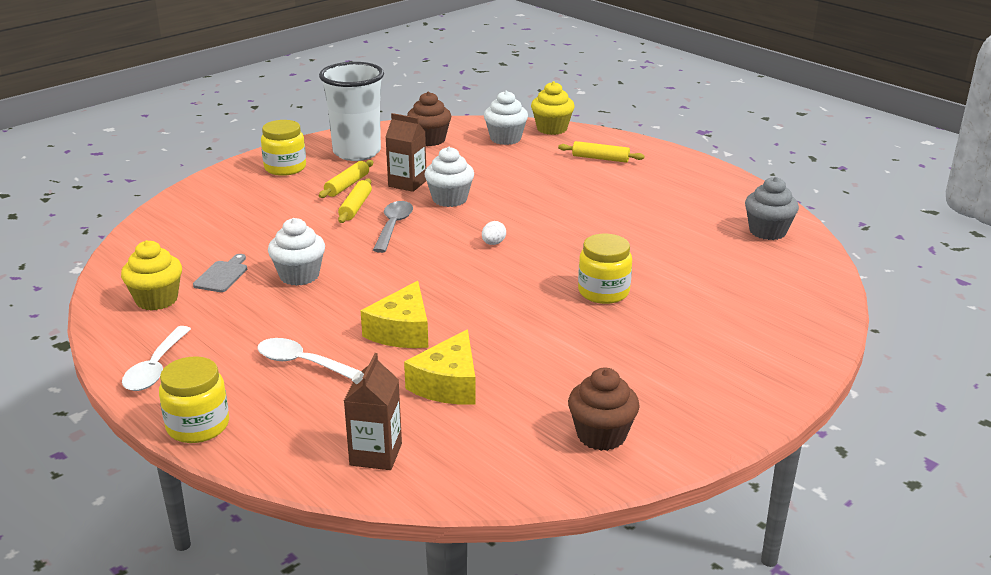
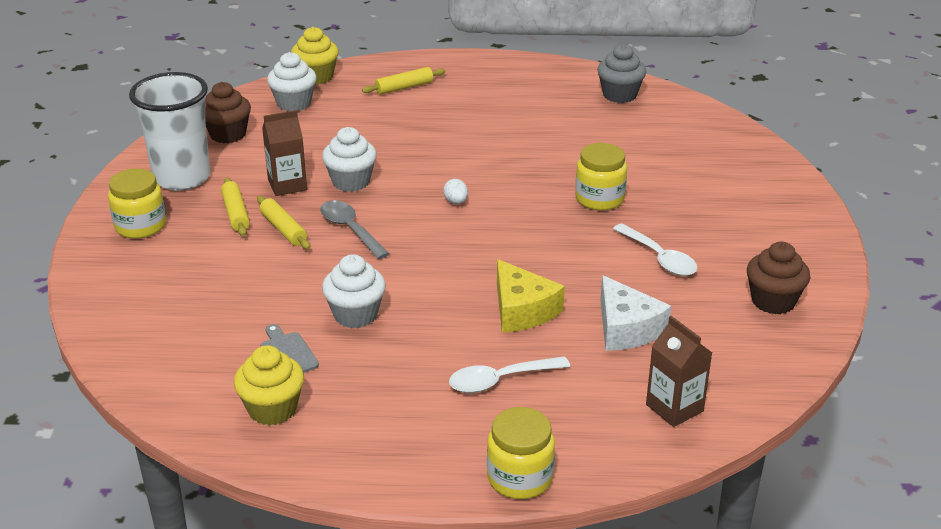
camera: 45 degrees left, 5 degrees up
(156, 368) = (393, 461): white spoon -> white spoon (659, 258)
(448, 384) = (626, 328): yellow cheese -> white cheese

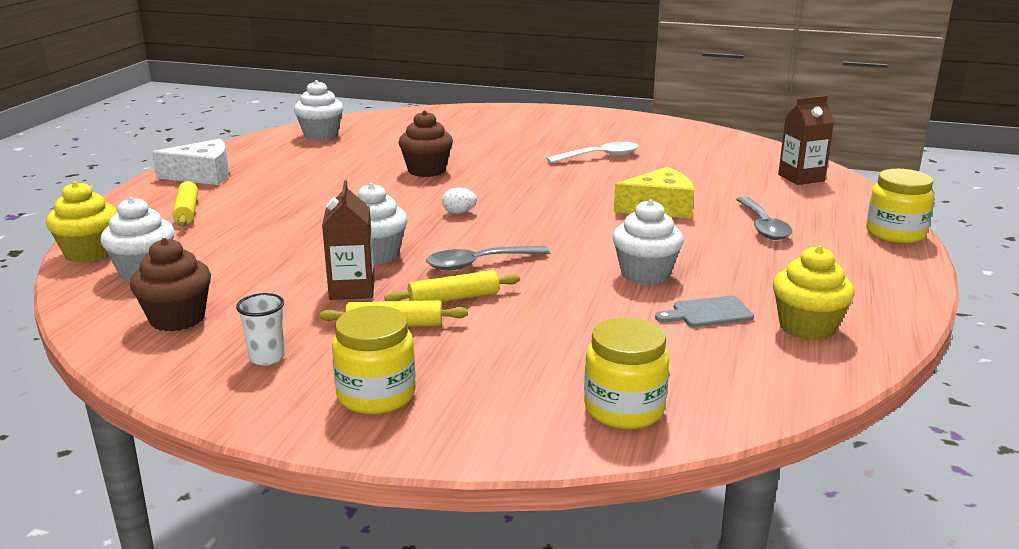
camera: 75 degrees left, 10 degrees down
(182, 178) = (267, 358): white cup -> white cup, size x0.41
(500, 380) = (763, 226): white spoon -> grey spoon
(599, 199) = (495, 162): yellow jar -> yellow jar (624, 409)
(619, 95) = (321, 135): grey cupcake -> white cupcake
(626, 328) = (696, 178): white cheese -> white cheese (203, 175)
(773, 301) = (672, 136): brown cupcake -> brown cupcake (426, 170)

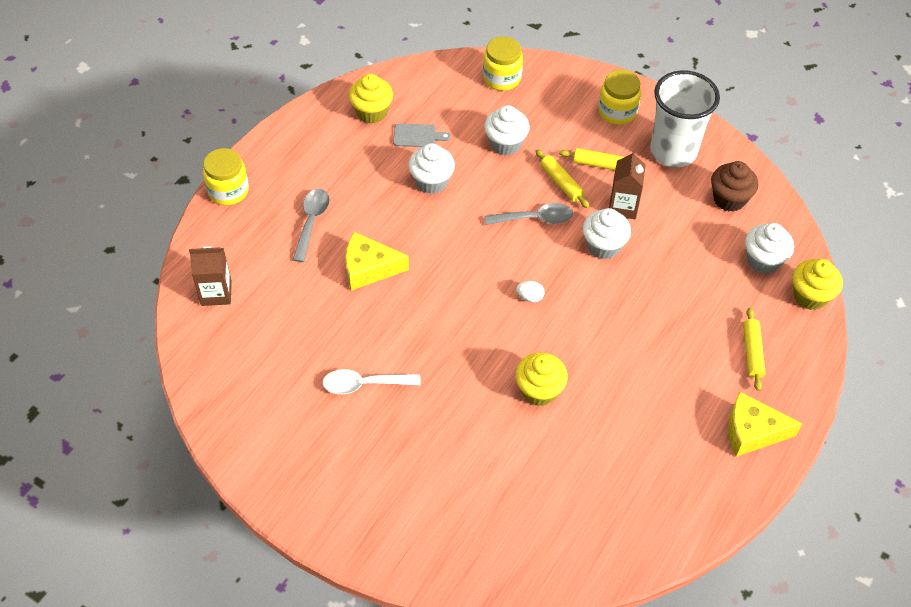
camera: 165 degrees left, 30 degrees up
(203, 175) = (752, 431): white cheese -> yellow cheese
(267, 358) = (673, 152): white cup -> white cup, size x2.47
(321, 135) = (637, 524): white cupcake -> white cupcake (505, 144)
(426, 170) = (539, 390): brown cupcake -> yellow cupcake
(453, 298) = (561, 183): yellow rolling pin -> yellow rolling pin turned 60 degrees clockwise

